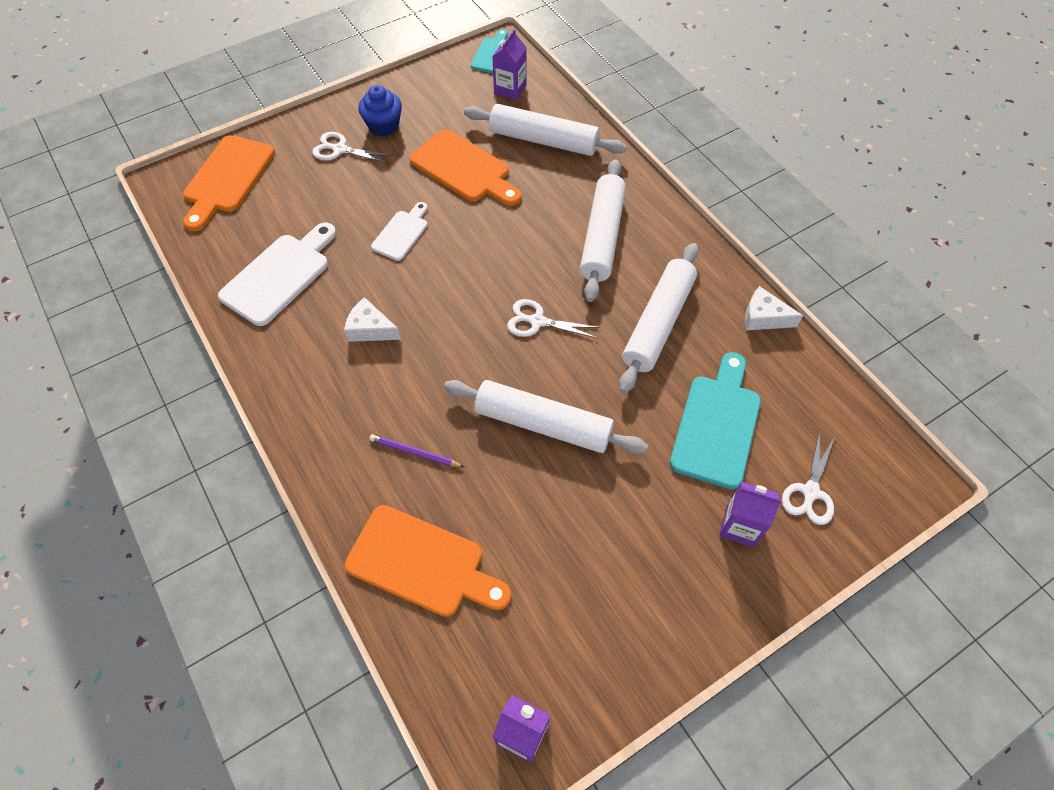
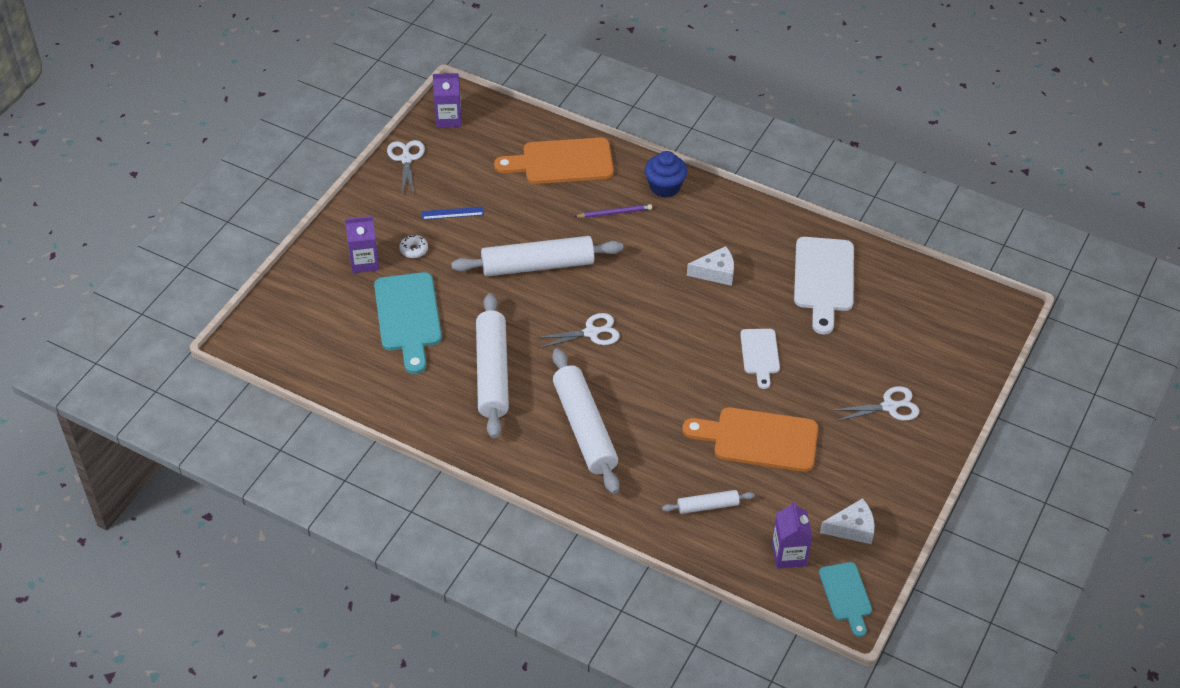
camera: 150 degrees right, 10 degrees down
(227, 178) = (956, 335): orange cutting board -> none
(383, 126) = (874, 450): blue cupcake -> blue cupcake (665, 187)
(543, 140) = (707, 506): white rolling pin -> white rolling pin, size x0.49
(601, 548) = (452, 213): none -> blue ruler
(673, 515) = (414, 250): none -> white donut
(763, 317) = (405, 415): white cheese -> white cheese (852, 528)
(810, 492) = (321, 302): white scissors -> white scissors (406, 159)

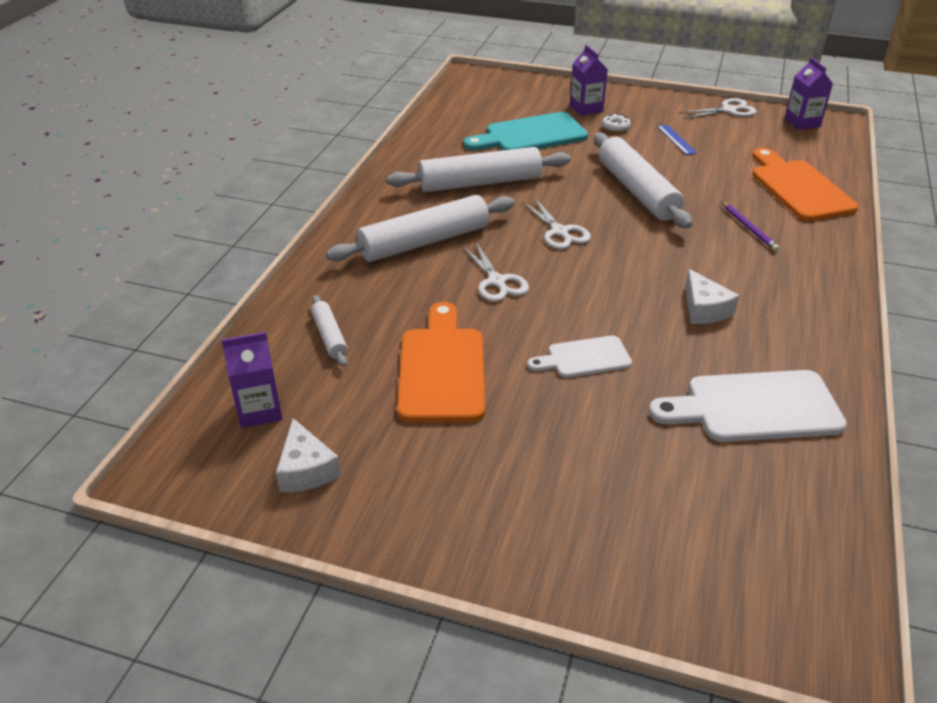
camera: 80 degrees right, 10 degrees down
(665, 187) = (819, 257): blue cupcake -> none
(846, 595) = (192, 471): turquoise cutting board -> none
(889, 406) = (540, 496): white scissors -> white scissors (497, 281)

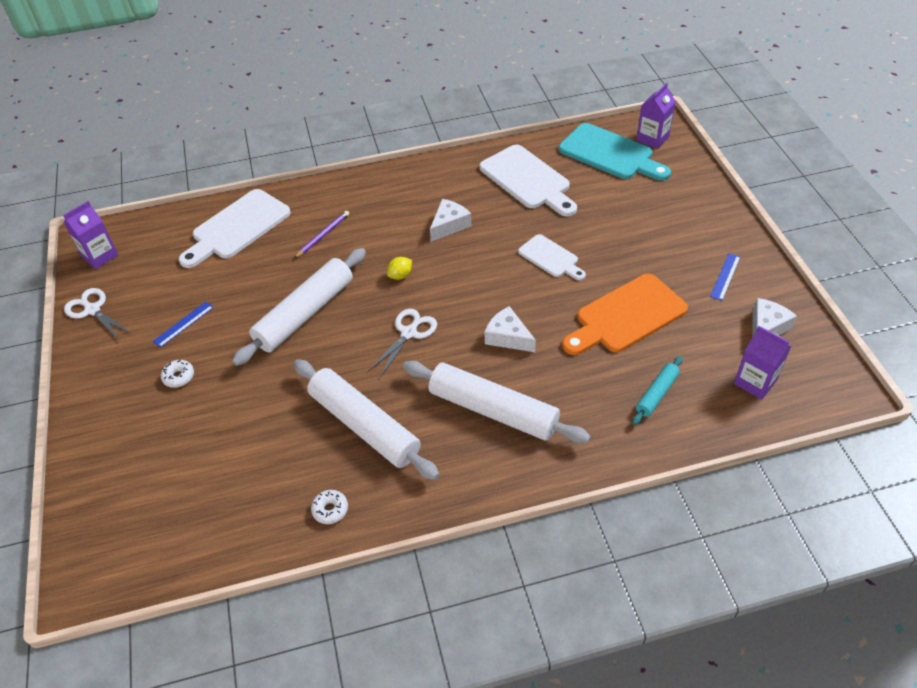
camera: 120 degrees left, 10 degrees up
(329, 336) = (656, 394): white rolling pin -> turquoise rolling pin
(414, 488) = (725, 276): none -> blue ruler
(423, 152) = (330, 510): none -> white donut
(497, 281) = (508, 337): white scissors -> white cheese
(530, 135) = (235, 436): turquoise cutting board -> turquoise cutting board (610, 154)
(586, 108) = (140, 420): purple carton -> purple carton (652, 138)
(645, 252) = (400, 275): none -> yellow lemon
(798, 188) = (237, 227): orange cutting board -> white cutting board

